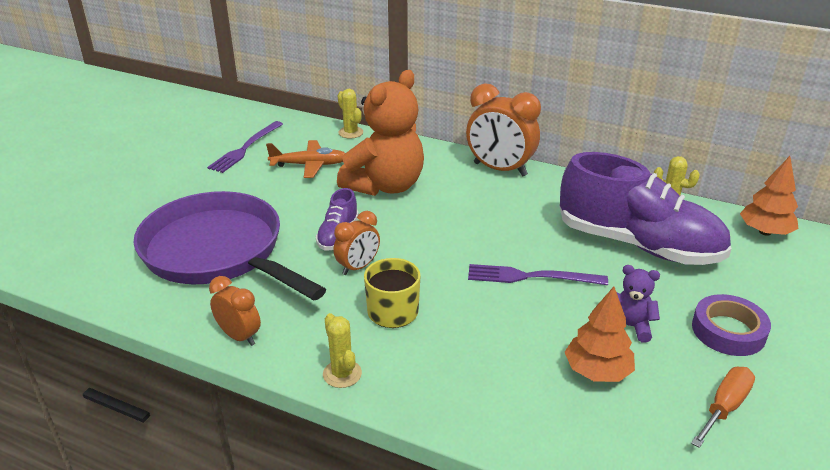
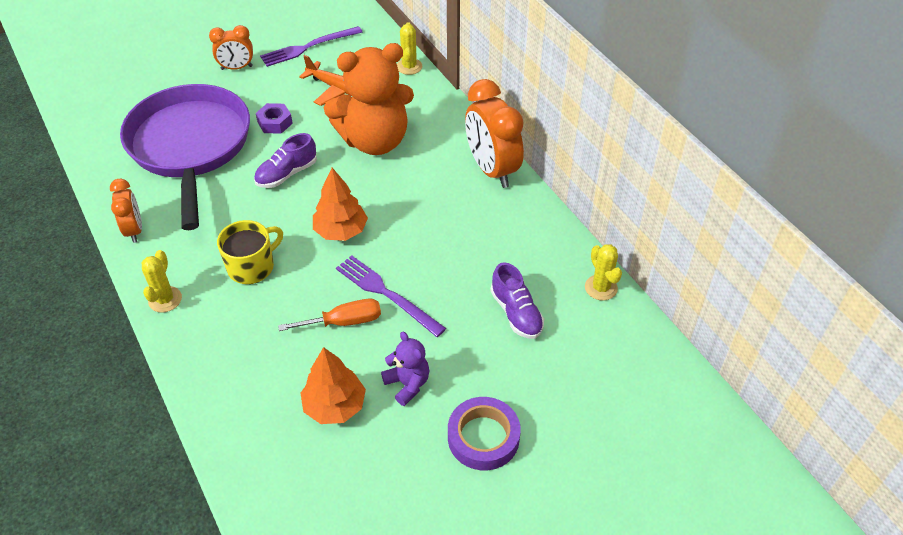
camera: 35 degrees right, 15 degrees up
(280, 206) = (275, 123): none -> purple nut
(358, 267) = (269, 212): orange clock -> orange clock (236, 68)
(638, 244) = (516, 313): purple shoe -> purple shoe, size x0.45
(724, 407) = (391, 495): orange screwdriver -> orange screwdriver (344, 322)
(765, 232) = (657, 366): orange tree -> orange tree (341, 231)

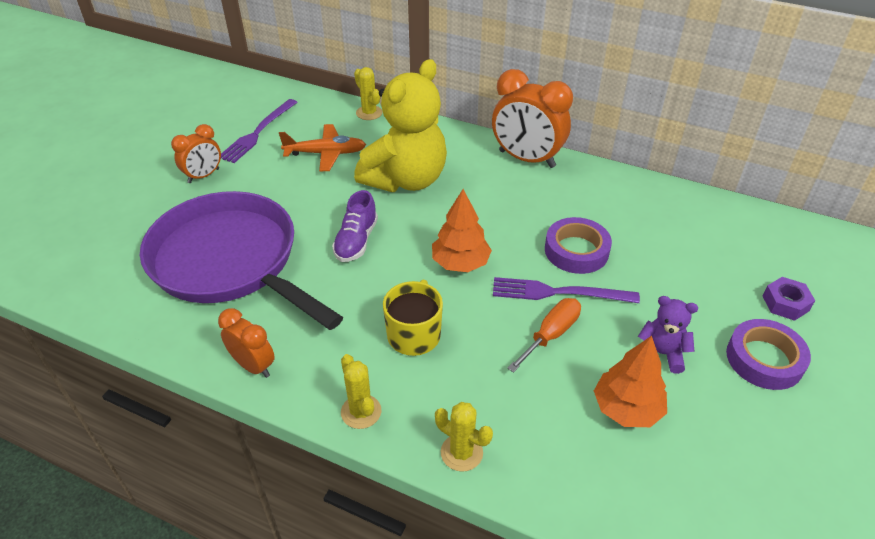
camera: 35 degrees left, 5 degrees down
(275, 123) = (295, 205): purple nut -> purple nut (785, 303)
(375, 141) = (406, 180): orange teddy bear -> yellow teddy bear
(439, 269) = (576, 251): none -> purple tape
(516, 313) = (671, 252): purple shoe -> none
(601, 288) = (704, 203): yellow cactus -> yellow cactus (461, 452)

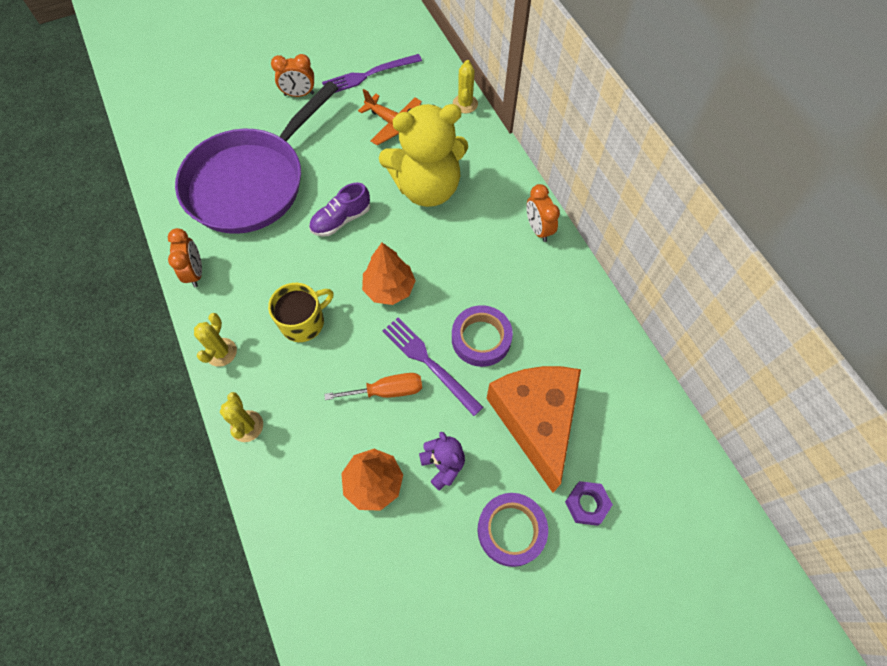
camera: 40 degrees right, 20 degrees up
(230, 262) = (251, 182): purple pan -> purple pan turned 135 degrees counterclockwise
(526, 159) = (538, 229): orange clock -> orange clock, size x0.57
(683, 276) = (536, 420): none -> orange cheese

